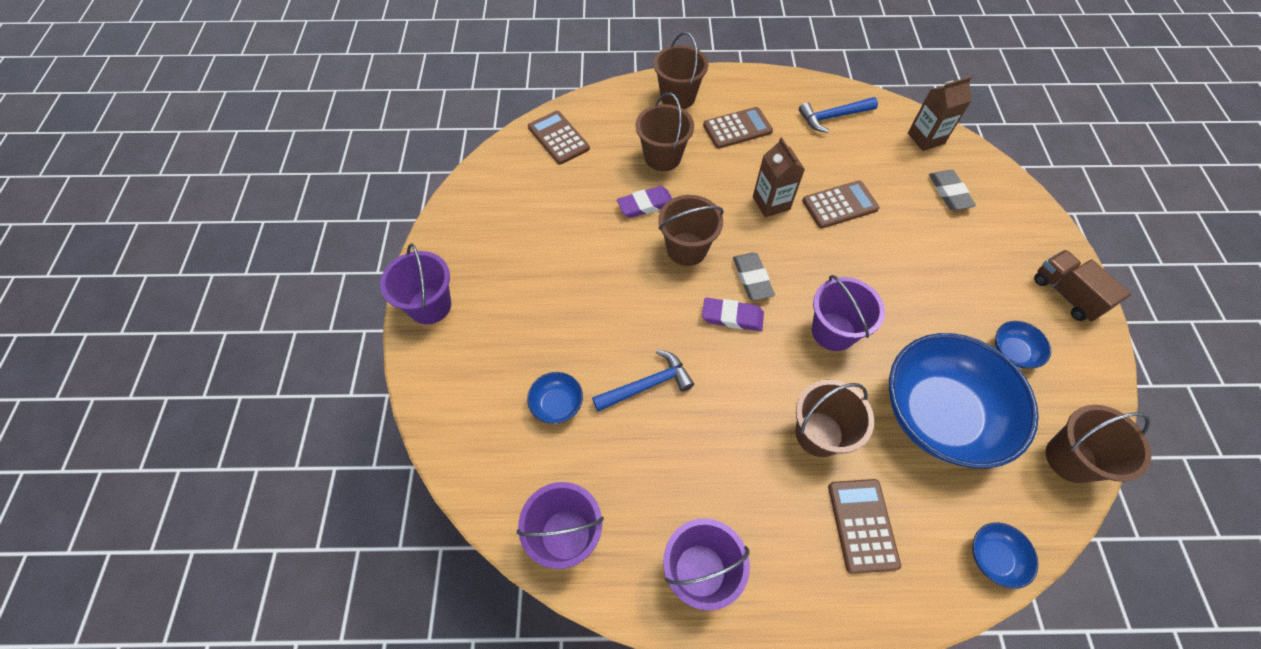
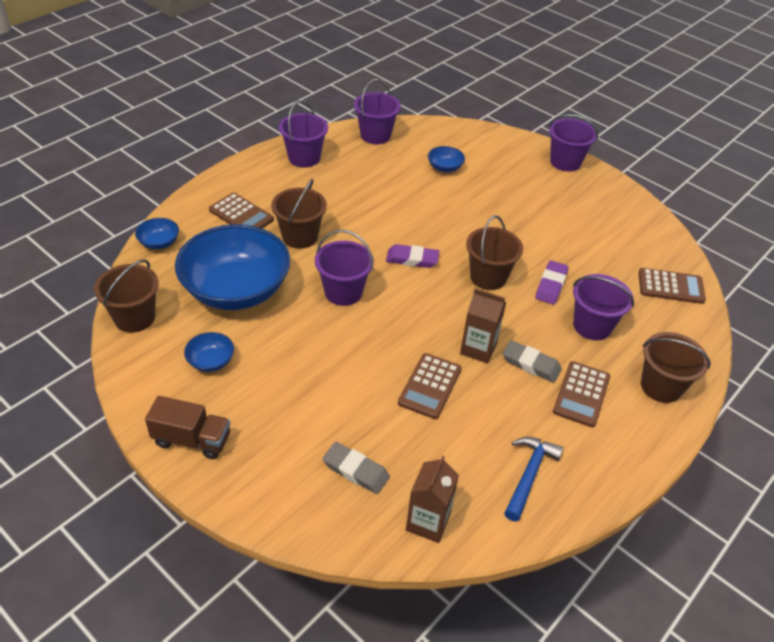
camera: 130 degrees right, 15 degrees down
(647, 385) = (414, 200): blue hammer -> none
(662, 157) = (592, 326): brown bucket -> purple bucket
(732, 317) = (412, 259): purple eraser -> purple eraser turned 45 degrees clockwise
(752, 278) = (427, 288): grey eraser -> grey eraser (531, 364)

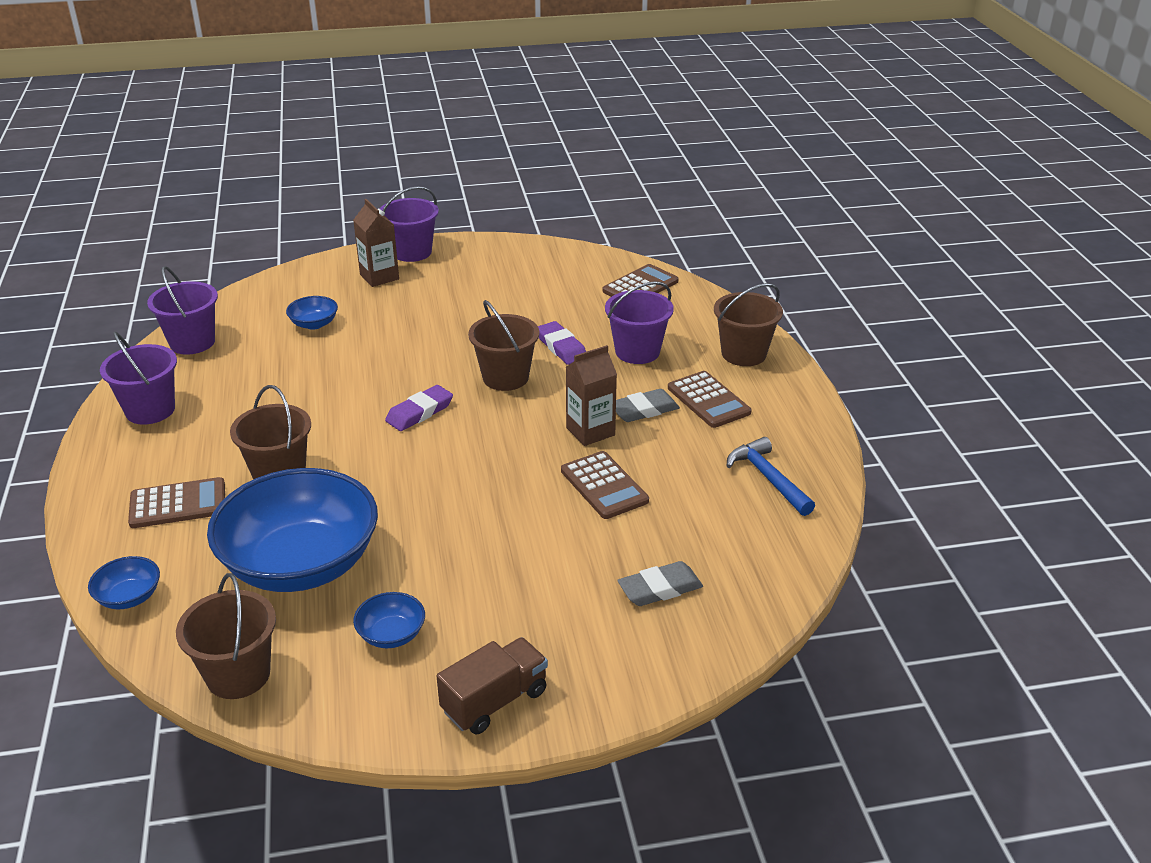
camera: 50 degrees left, 10 degrees down
(343, 292) = (408, 482): purple bucket -> none
(428, 522) = (764, 568): brown carton -> brown carton (379, 277)

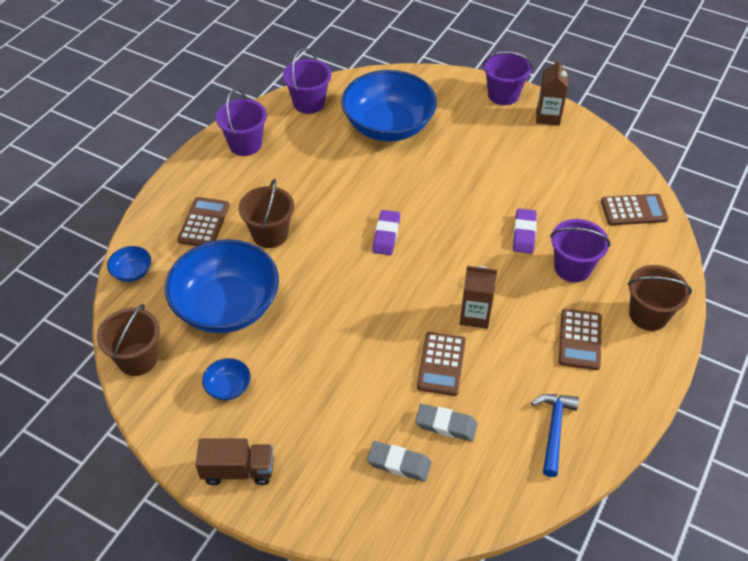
camera: 40 degrees right, 15 degrees up
(178, 504) = (204, 223): brown calculator -> brown calculator turned 105 degrees counterclockwise
(314, 324) = (388, 126): blue bowl -> blue bowl, size x2.47
(379, 277) = (462, 106): brown carton -> brown carton (548, 116)
(419, 412) = (386, 235): purple eraser -> purple eraser turned 75 degrees counterclockwise
(505, 377) = (463, 238): brown bucket -> none
(644, 410) = (527, 320): grey eraser -> grey eraser (446, 425)

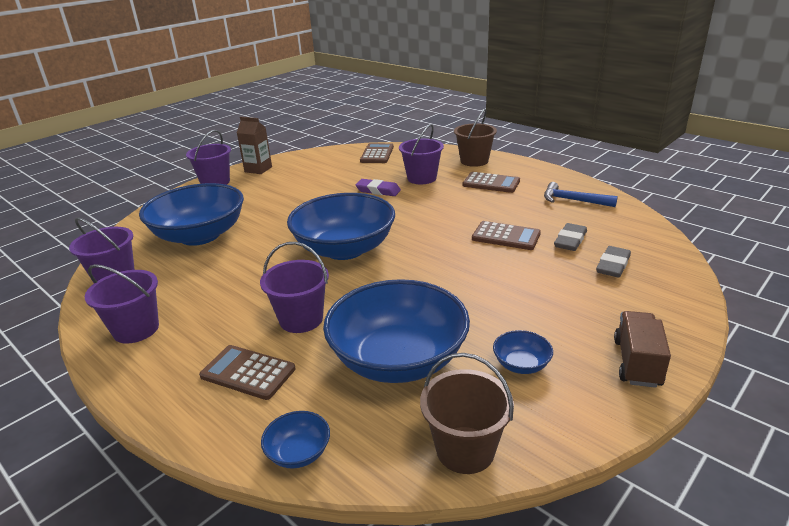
camera: 75 degrees left, 20 degrees down
(270, 234) = (301, 319): brown bucket -> purple bucket
(386, 235) = (344, 249): purple eraser -> blue bowl
(475, 315) = (457, 218): brown carton -> none

